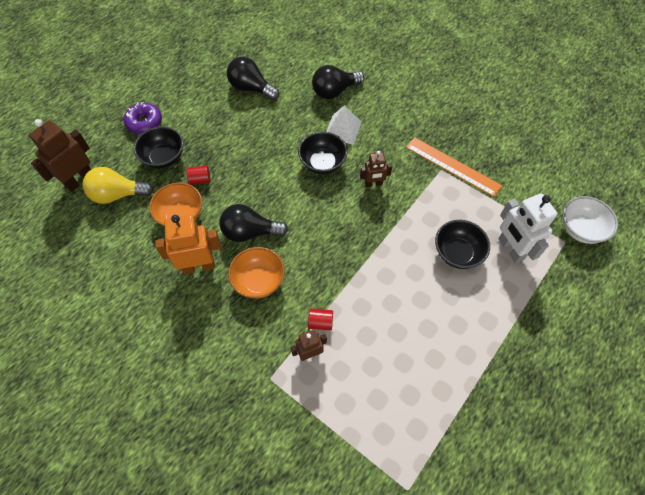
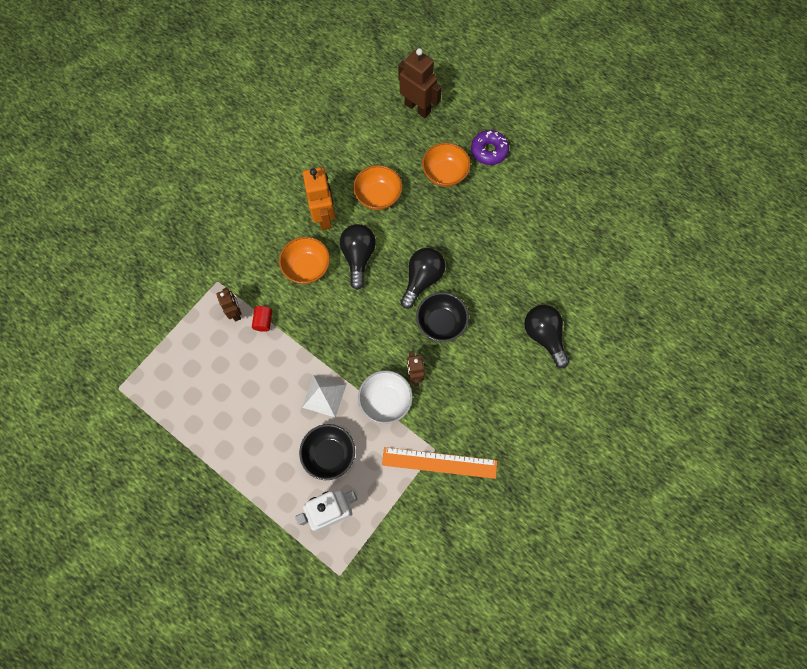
camera: 90 degrees right, 10 degrees up
(117, 195) = (401, 141): yellow light bulb -> none
(164, 158) = (445, 174): black bowl -> orange bowl
(200, 180) = (418, 209): red cylinder -> none
(251, 88) = (543, 247): black light bulb -> black light bulb (422, 280)
(342, 129) = (487, 344): white pyramid -> white pyramid (324, 396)
(453, 166) = (439, 463): orange ruler -> orange ruler turned 60 degrees clockwise
(580, 229) = (354, 597): white bowl -> white bowl (385, 401)

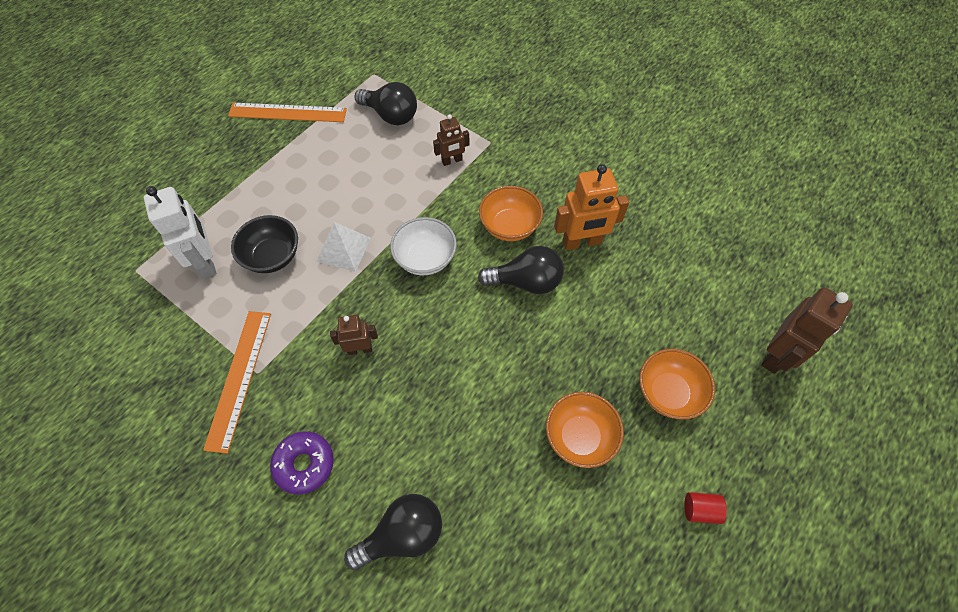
camera: 90 degrees right, 10 degrees down
(162, 466) = (287, 113): none -> orange ruler
(263, 321) = (440, 187): red cylinder -> red cylinder (700, 510)
(378, 196) = (619, 304): orange bowl -> orange bowl (579, 437)
(385, 401) = (329, 315): white bowl -> white bowl (425, 258)
(422, 280) = (495, 359): black light bulb -> black light bulb (391, 115)
(441, 323) = (430, 383): black bowl -> none
(489, 151) = (721, 462): purple donut -> purple donut (304, 464)

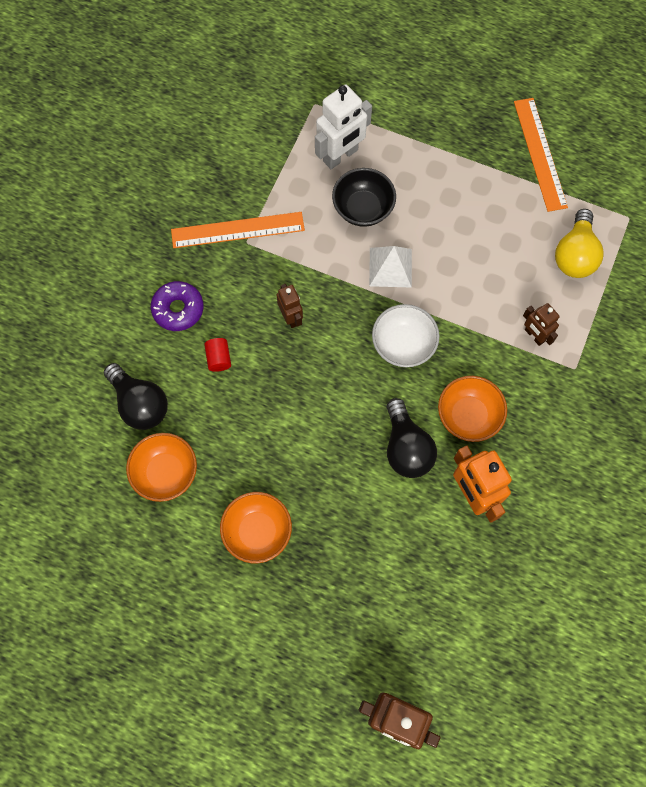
camera: 75 degrees right, 10 degrees up
(391, 115) = (574, 255): black light bulb -> yellow light bulb
(668, 393) = (323, 609): orange bowl -> orange bowl (166, 473)
(700, 510) = (216, 651): red cylinder -> red cylinder (219, 358)

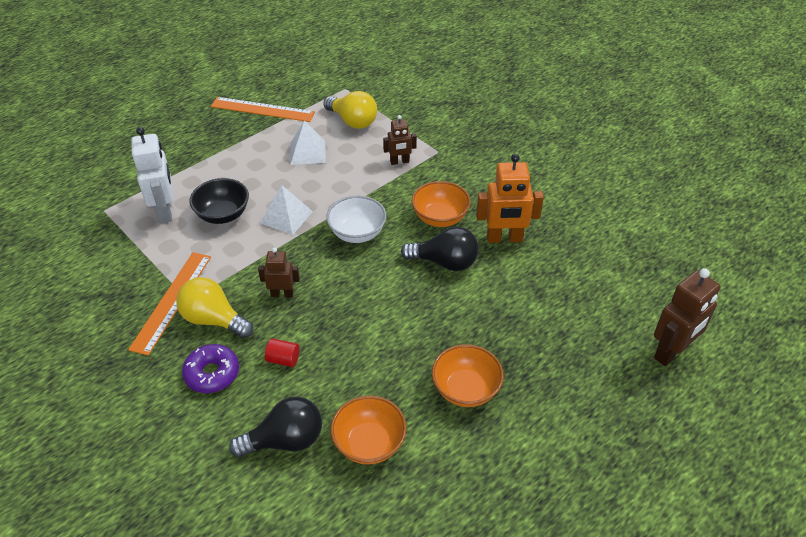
camera: 65 degrees left, 25 degrees down
(234, 276) = (214, 319): none -> yellow light bulb
(496, 236) = (308, 152): none -> white pyramid

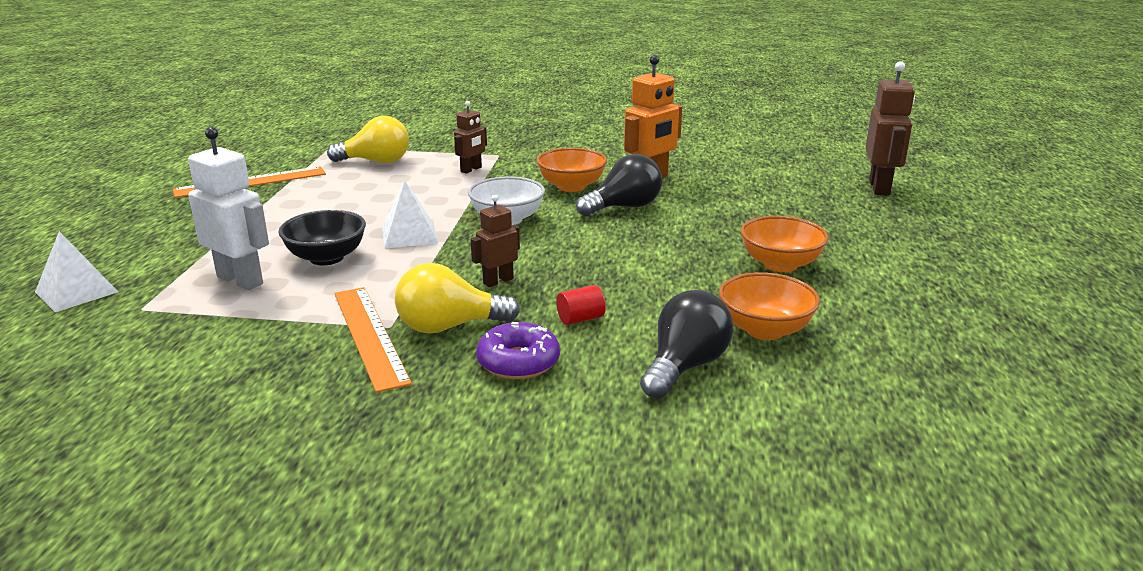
camera: 40 degrees left, 20 degrees down
(308, 152) = (358, 191): white pyramid -> white pyramid (77, 292)

